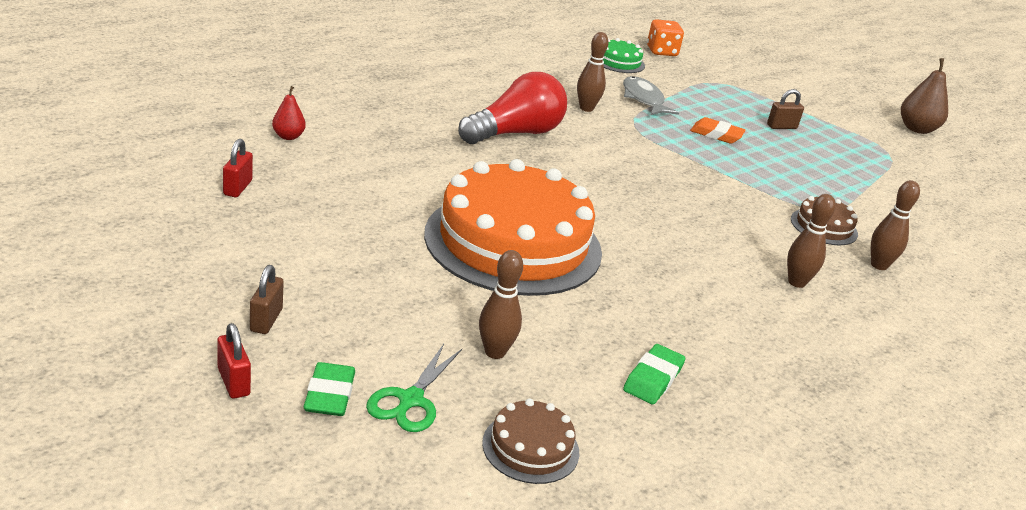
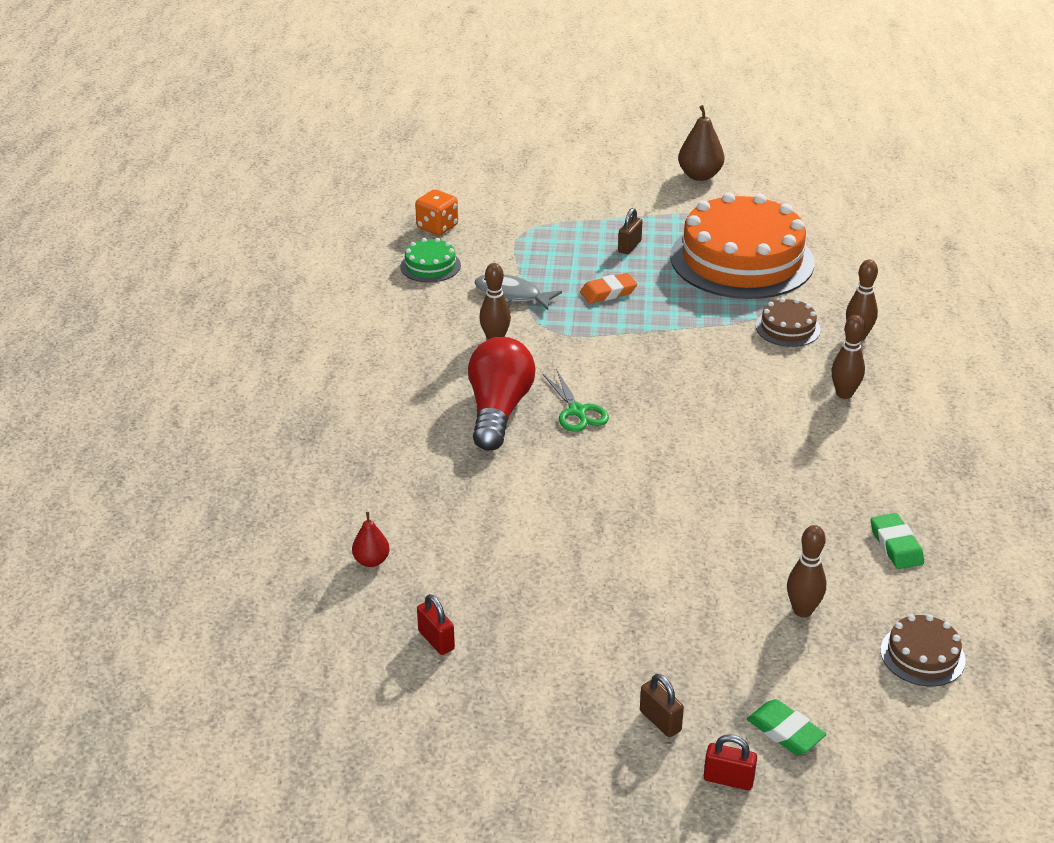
camera: 40 degrees left, 5 degrees up
(410, 400) = (824, 689): green scissors -> green scissors (577, 411)
(513, 242) = (667, 514): orange cake -> orange cake (742, 259)

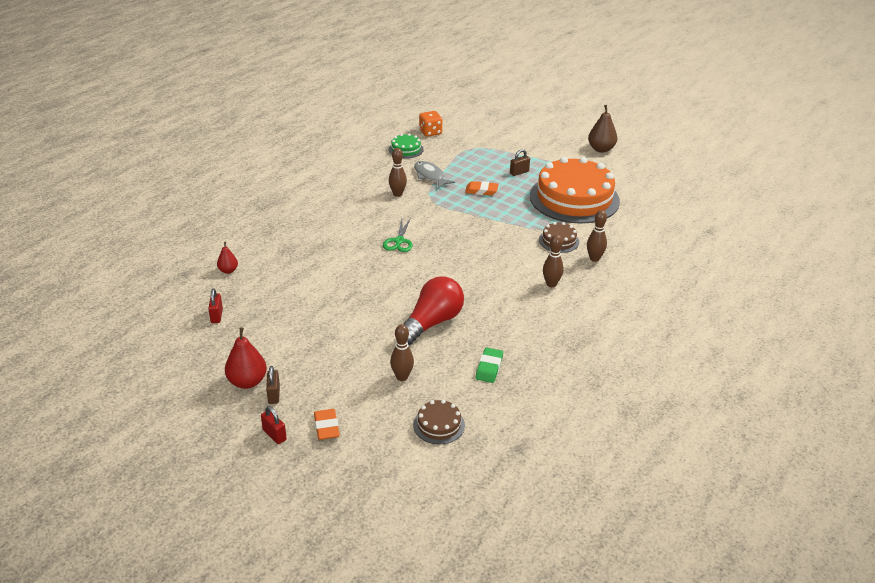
camera: 30 degrees right, 0 degrees up
(498, 410) = (361, 227): red light bulb -> red light bulb (432, 323)
(600, 720) = (247, 382): none -> red pear
(785, 731) = (326, 427): green eraser -> orange eraser

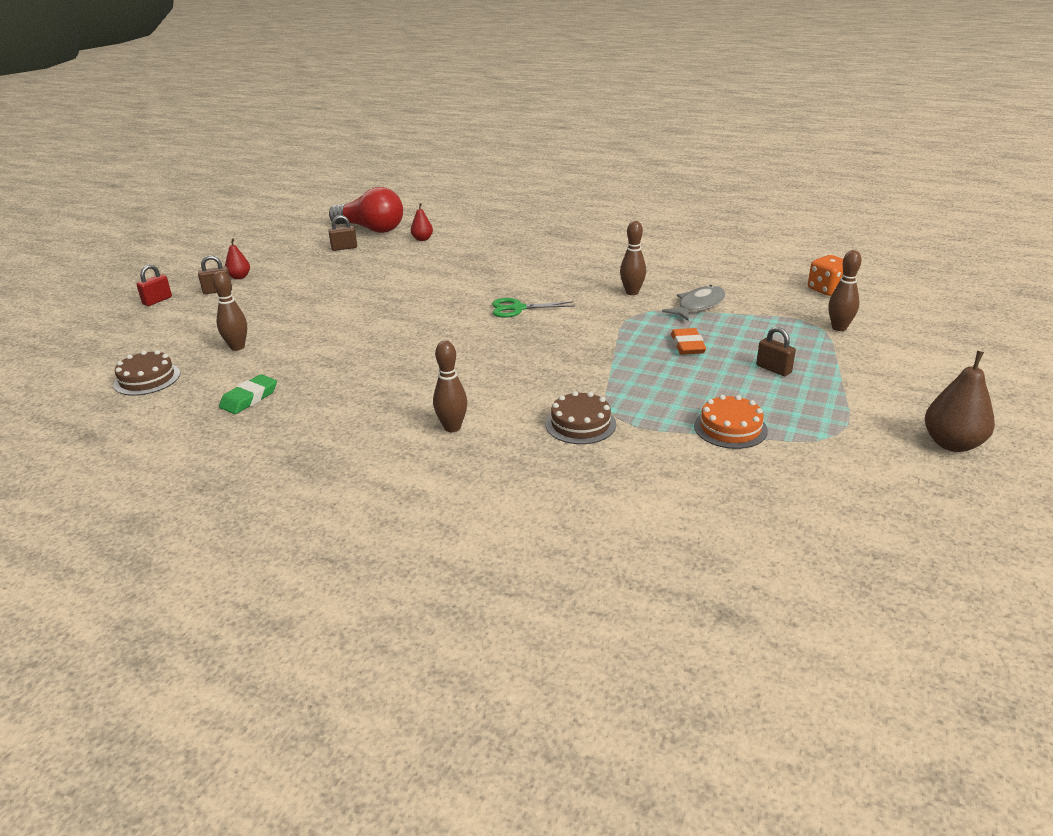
camera: 80 degrees right, 5 degrees down
(217, 316) = (344, 248): red padlock -> brown padlock
(247, 382) = (239, 277): red pear -> red pear, size x0.58
(326, 427) = (162, 321): orange eraser -> none
(406, 149) = (757, 281): green cake -> none
(432, 323) = (343, 351): red light bulb -> red light bulb (371, 229)
(489, 368) = (249, 398): green eraser -> green eraser turned 60 degrees counterclockwise
(574, 198) = (730, 428): orange cake -> orange cake, size x0.42
(594, 258) = (542, 463): brown bowling pin -> brown bowling pin (839, 328)

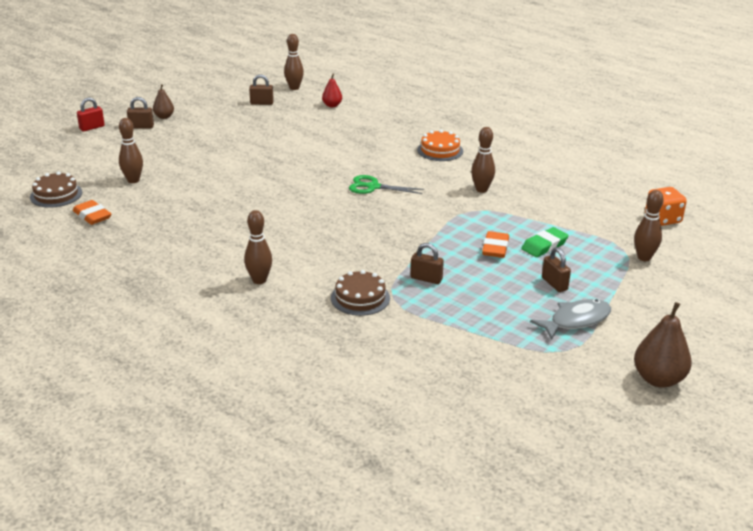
camera: 15 degrees right, 0 degrees up
(205, 394) = (92, 216): none -> orange eraser
(239, 277) = (164, 117): red pear -> brown pear
(249, 398) = (122, 226): green eraser -> green eraser (544, 246)
(371, 229) = (294, 88): red light bulb -> brown bowling pin
(638, 390) = (426, 279): none -> brown padlock
(698, 305) = (531, 213): grey fish -> grey fish (576, 320)
(730, 428) = (479, 326): orange cake -> orange cake (440, 150)

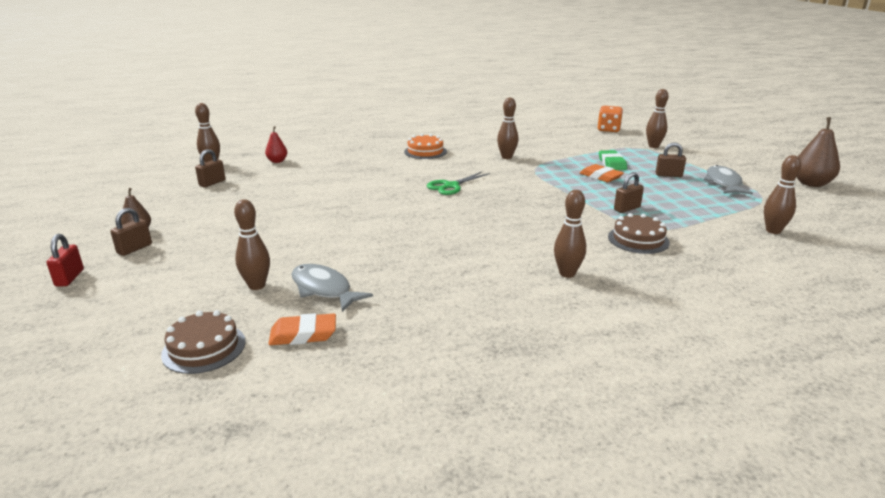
camera: 55 degrees left, 5 degrees down
(148, 202) = (323, 289): none -> grey fish
(467, 367) = (773, 231): none -> brown bowling pin

